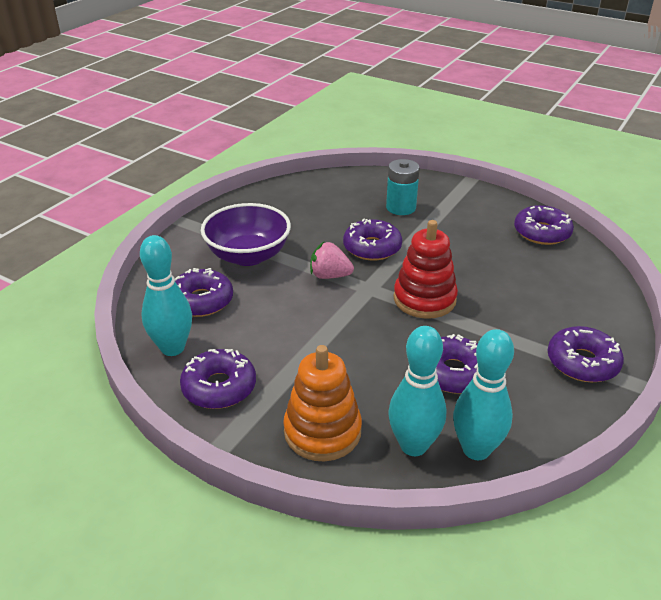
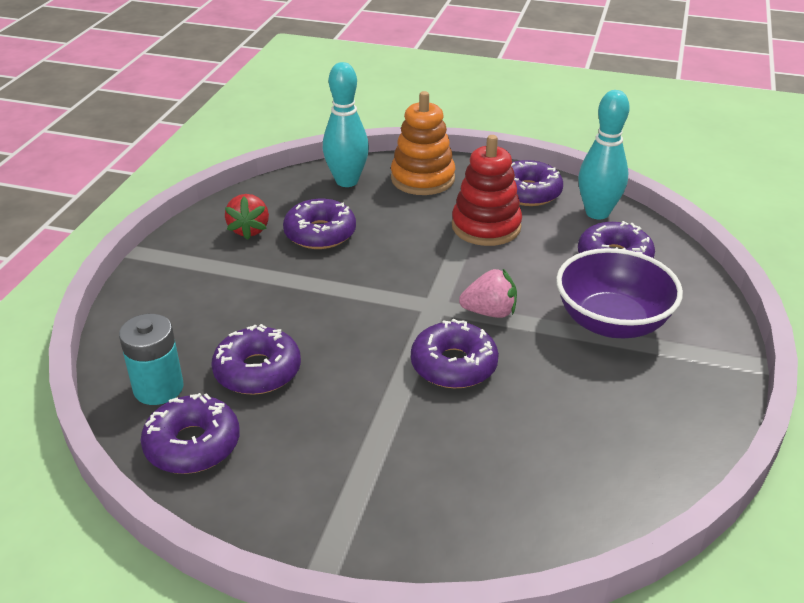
camera: 165 degrees right, 0 degrees up
(401, 207) = (437, 459): turquoise battery -> turquoise battery (158, 388)
(424, 299) = (362, 301): red stacking toy -> red stacking toy (486, 227)
(476, 449) = (296, 186): turquoise bowling pin -> none
(526, 391) = (249, 230): none -> red strawberry
(582, 362) = (187, 262): purple donut -> purple donut (257, 371)

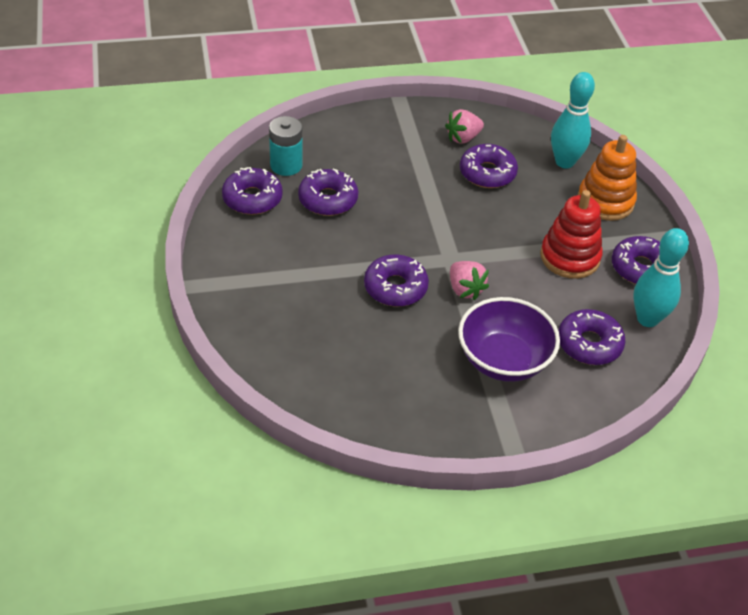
camera: 60 degrees right, 10 degrees up
(249, 230) = (463, 138): red strawberry -> pink strawberry

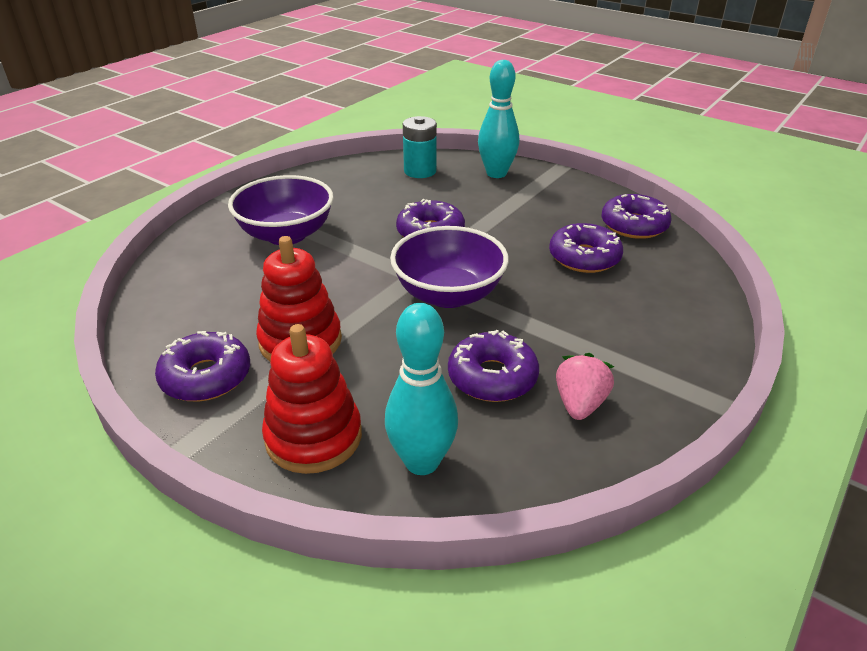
camera: 140 degrees right, 10 degrees down
(286, 165) = (665, 261): turquoise battery -> turquoise battery (420, 171)
(448, 231) = (448, 294): none -> purple bowl
(465, 289) = (373, 260): pink strawberry -> none
(589, 344) = (217, 280): purple donut -> none
(605, 201) = (313, 437): orange stacking toy -> red stacking toy
(647, 319) = (167, 329): turquoise bowling pin -> turquoise bowling pin (496, 173)

